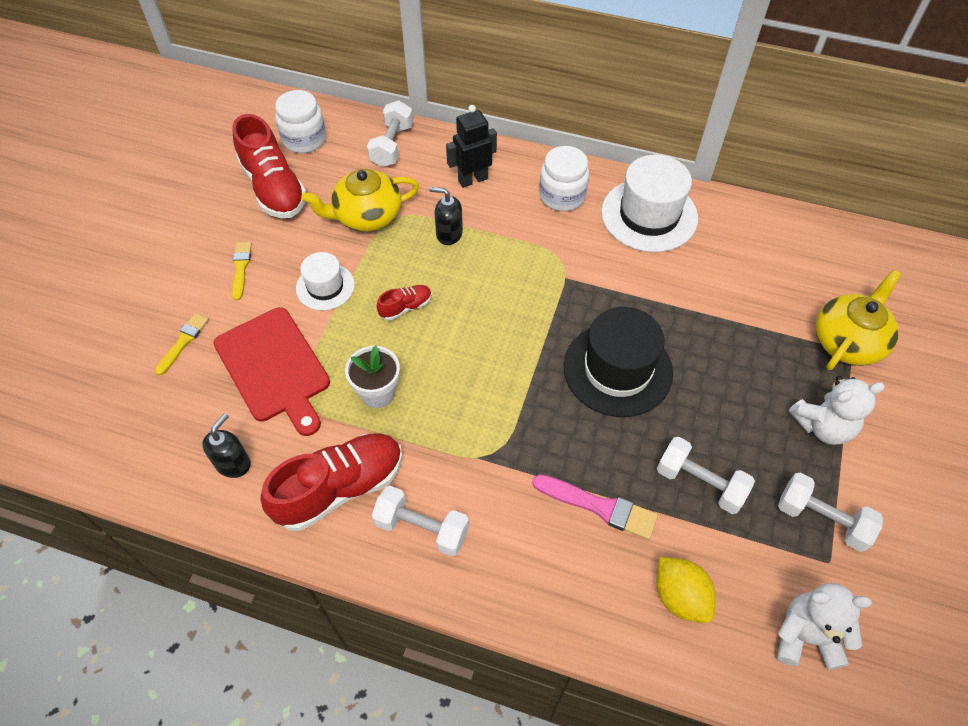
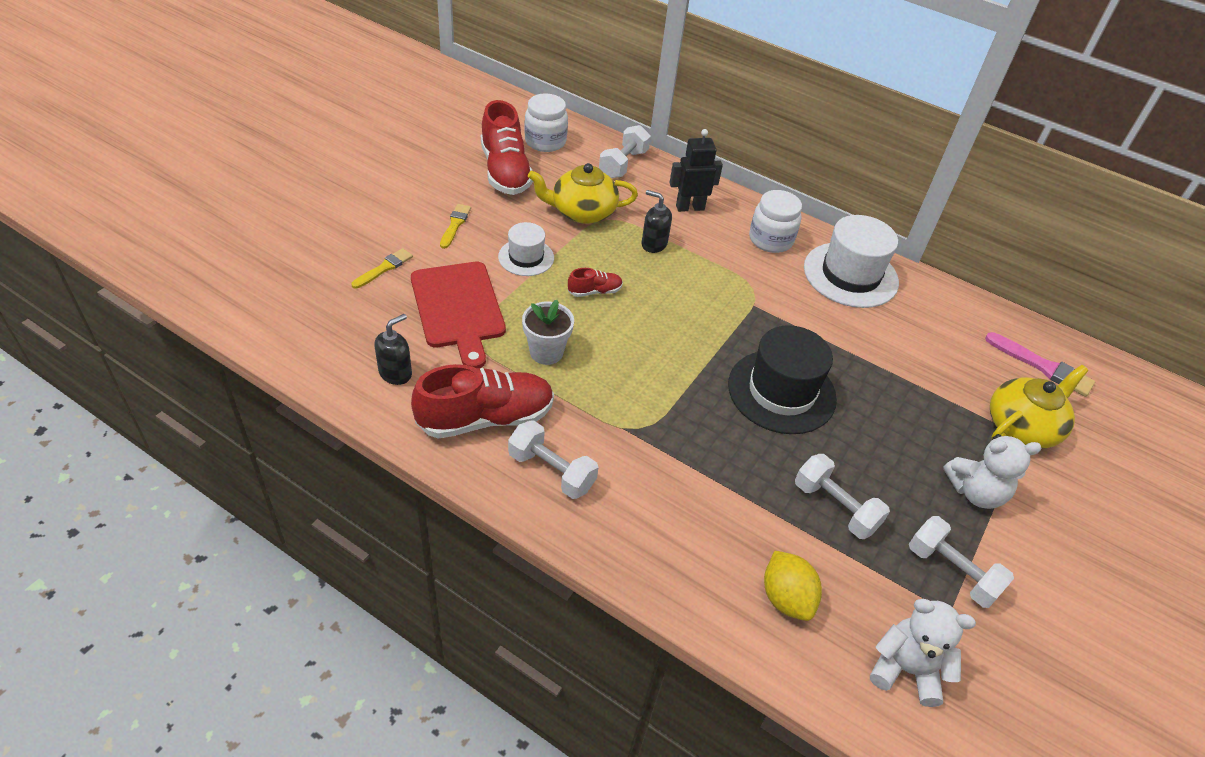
camera: 10 degrees right, 10 degrees down
(599, 507) = (728, 500): pink brush -> pink brush (1042, 366)

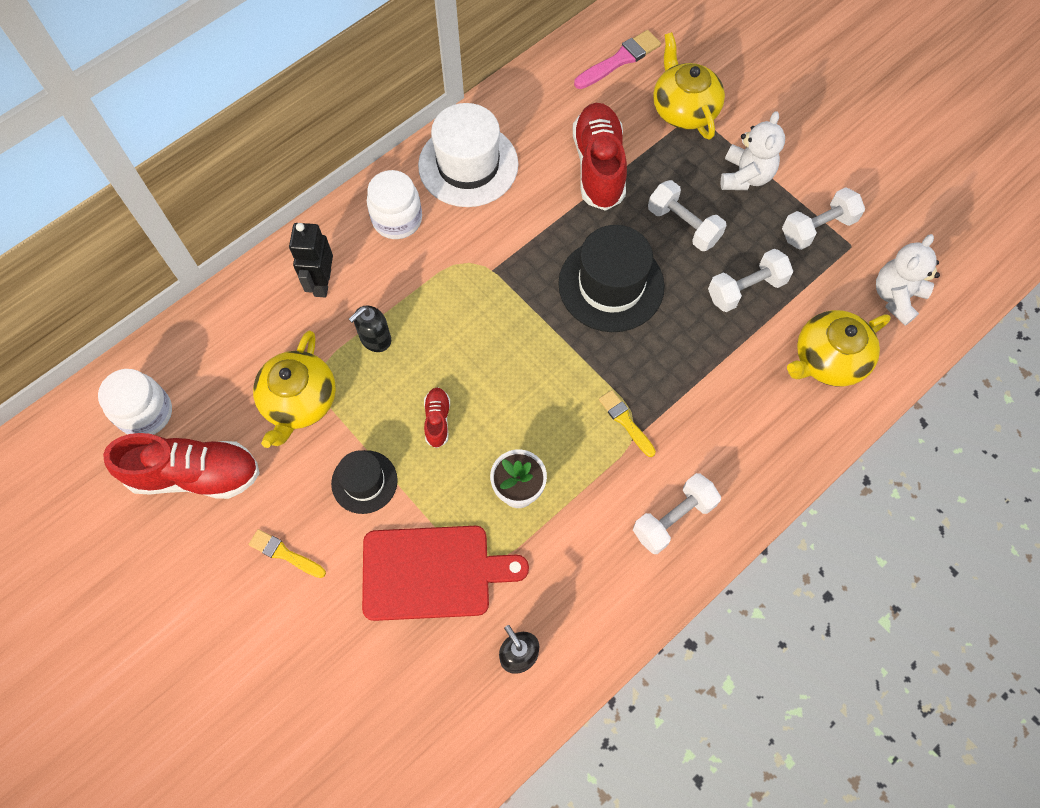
camera: 70 degrees left, 20 degrees up
(384, 268) = (344, 650): yellow brush -> yellow brush (625, 421)
(485, 418) = (598, 569): red shoe -> red shoe (598, 166)
(526, 257) = (364, 482): white hat -> black hat
(623, 164) = (220, 332): white dumbbell -> white dumbbell (683, 225)
(786, 598) = (828, 360): yellow lemon -> yellow teapot

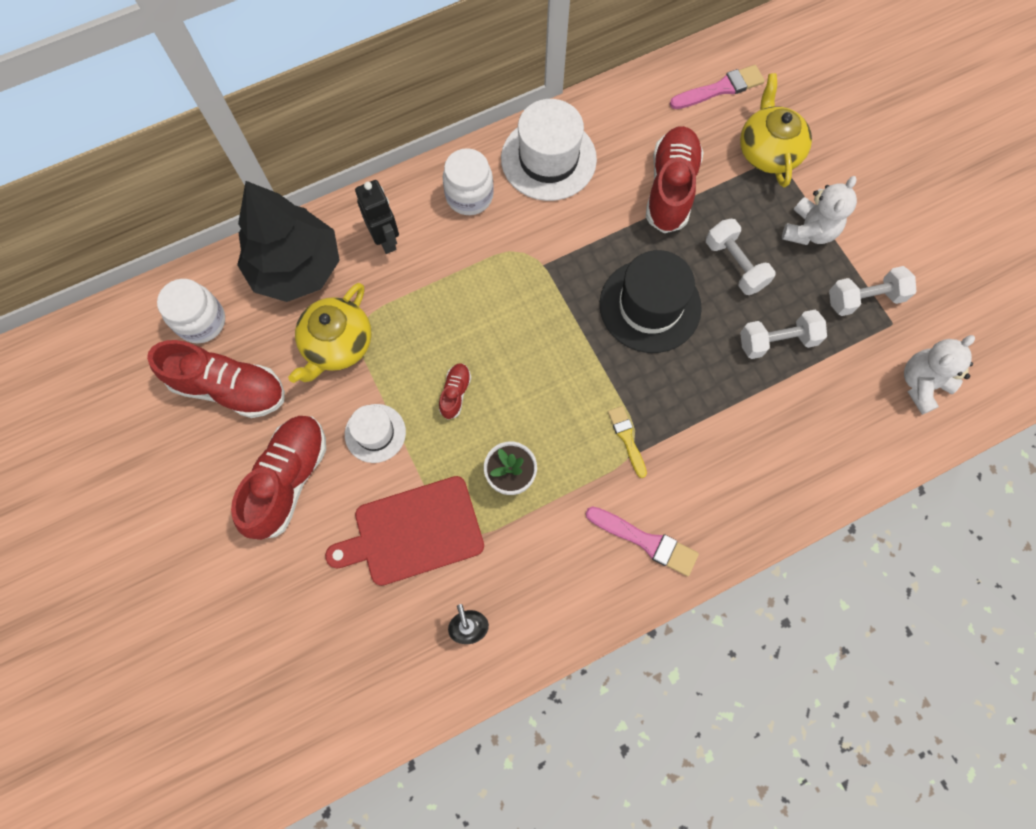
camera: 15 degrees right, 5 degrees up
(234, 333) = (296, 268): none -> black tree
(284, 554) = (288, 480): yellow brush -> red shoe
(322, 283) = (386, 239): black robot -> black robot turned 135 degrees clockwise
(364, 482) = (375, 433): black hat -> white hat
(375, 339) = (419, 303): black soap dispenser -> none
(432, 572) = (413, 532): red cutting board -> red cutting board turned 150 degrees clockwise
(673, 519) = (645, 541): white dumbbell -> pink brush
(828, 360) = (836, 428): yellow teapot -> none

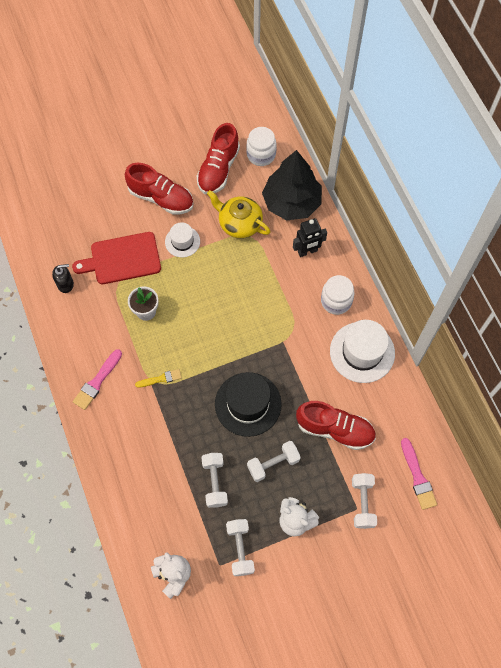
camera: 95 degrees right, 5 degrees down
(413, 532) = (122, 259): red cutting board -> red cutting board turned 90 degrees counterclockwise
(455, 393) = (201, 285): red shoe -> none
(768, 151) = (362, 503): yellow teapot -> white dumbbell

